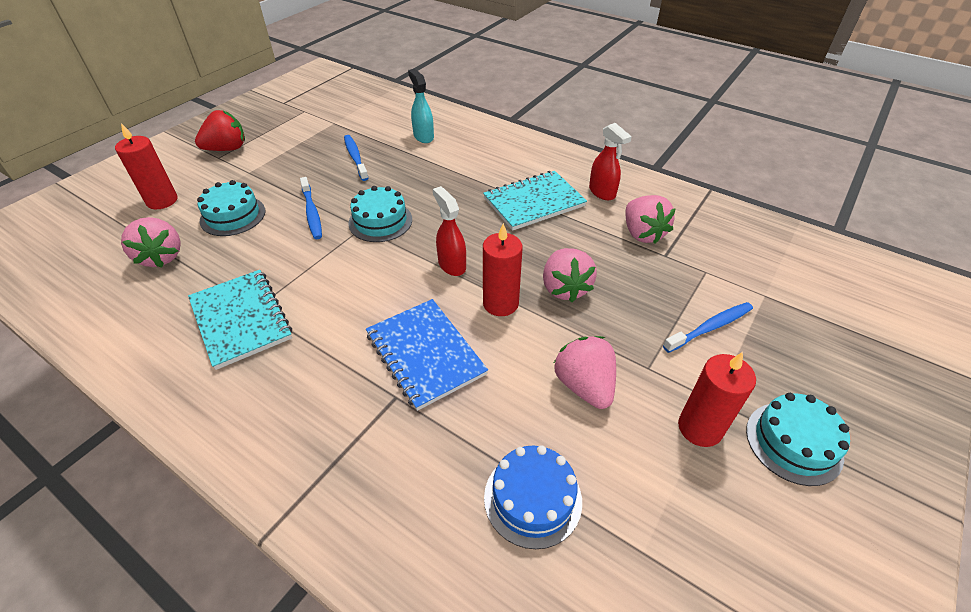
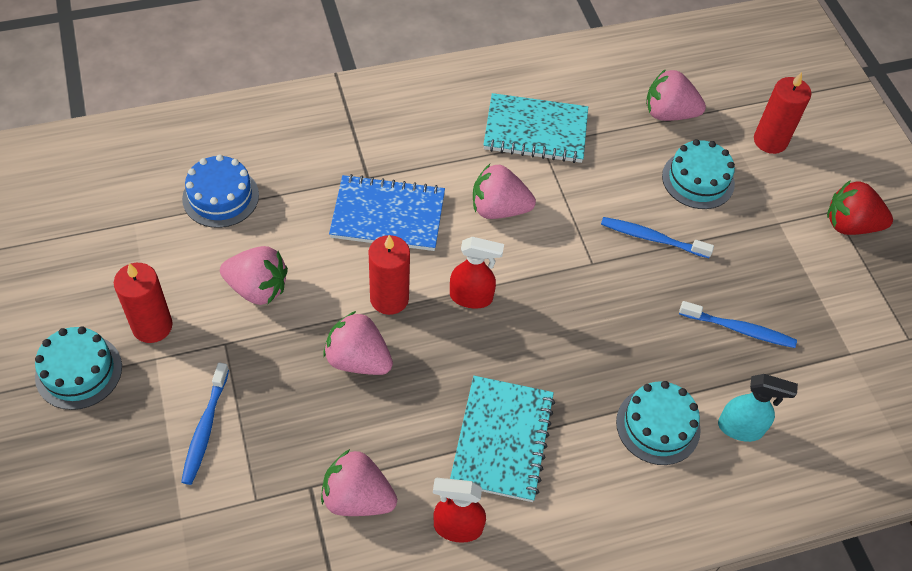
camera: 125 degrees right, 10 degrees up
(227, 149) = (850, 225): red strawberry -> red strawberry turned 90 degrees clockwise
(354, 295) = (498, 209): none -> pink strawberry
(380, 221) = (589, 283): turquoise cake -> turquoise cake (658, 425)

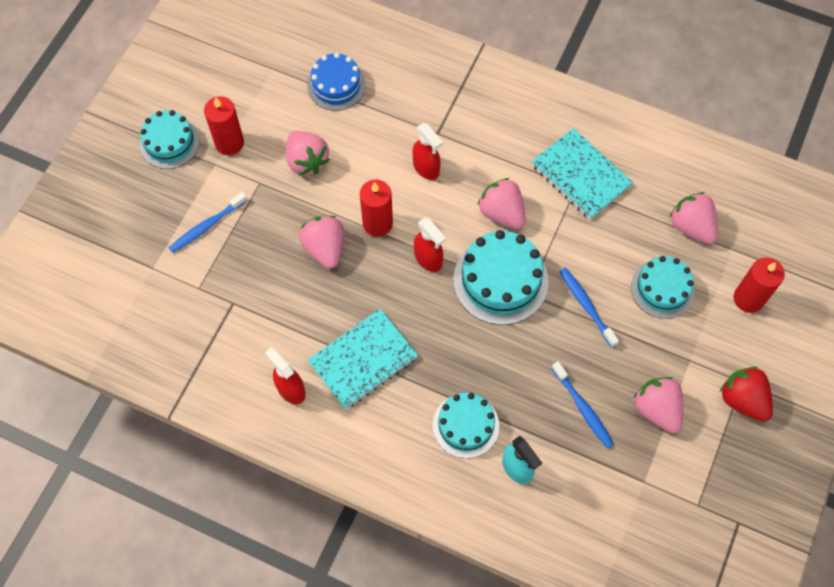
camera: 45 degrees right, 10 degrees up
(357, 498) = (252, 329): pink strawberry -> pink strawberry (657, 409)
(388, 215) = (426, 168): blue notebook -> red spray bottle
(557, 269) = (500, 280): none -> turquoise cake

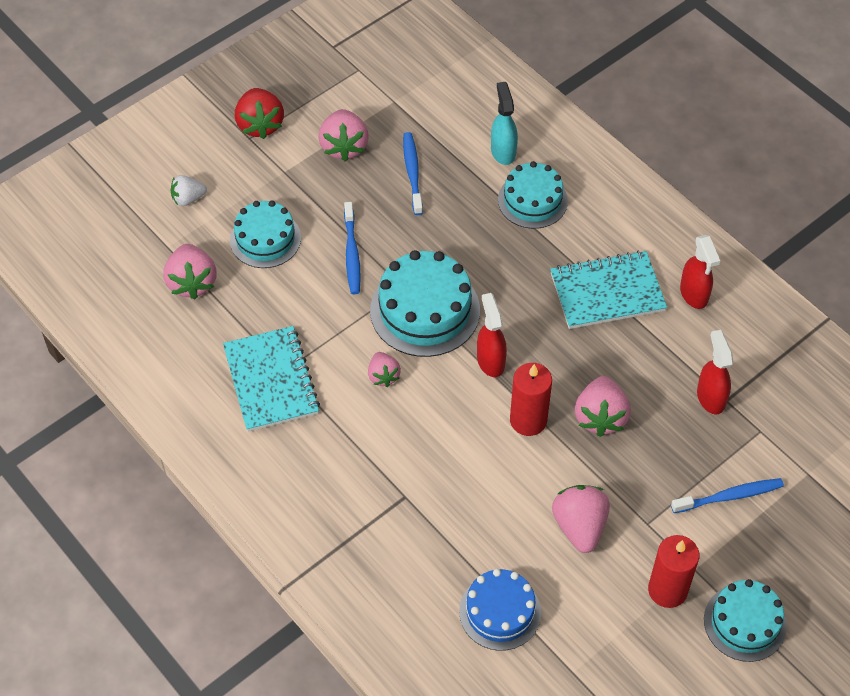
camera: 155 degrees left, 10 degrees down
(426, 168) = (440, 460): red spray bottle -> red spray bottle (710, 397)
(502, 213) = (383, 376): pink strawberry -> pink strawberry, size x0.61
(748, 298) = (188, 199): red candle -> white strawberry

